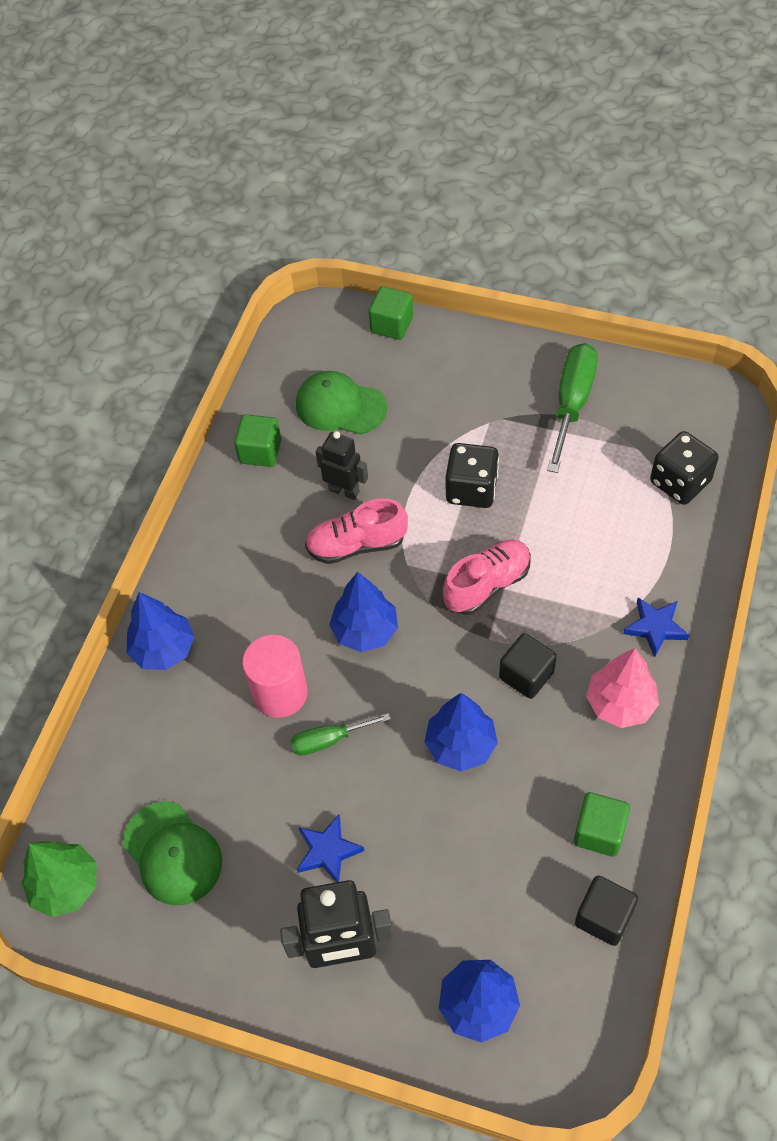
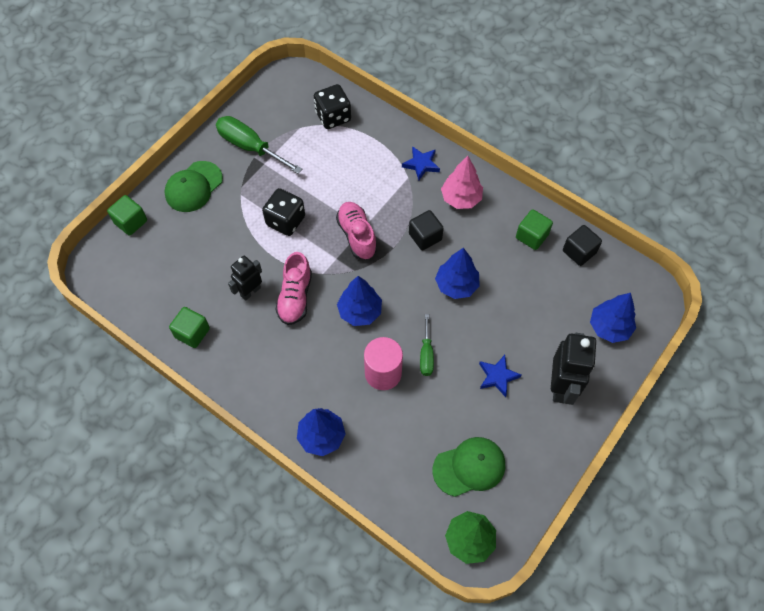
camera: 75 degrees left, 5 degrees up
(340, 406) = (181, 273): green cap -> green cap (193, 187)

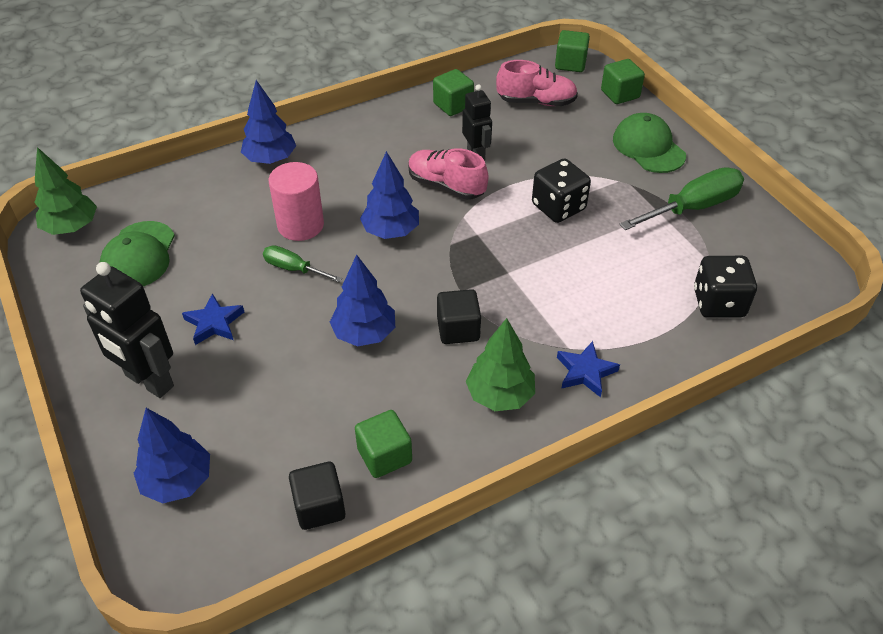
camera: 115 degrees right, 15 degrees down
(98, 268) = (570, 64): none -> green cube
(357, 235) = (499, 263): pink shoe -> pink shoe (536, 102)
(461, 198) = (500, 395): pink tree -> green tree

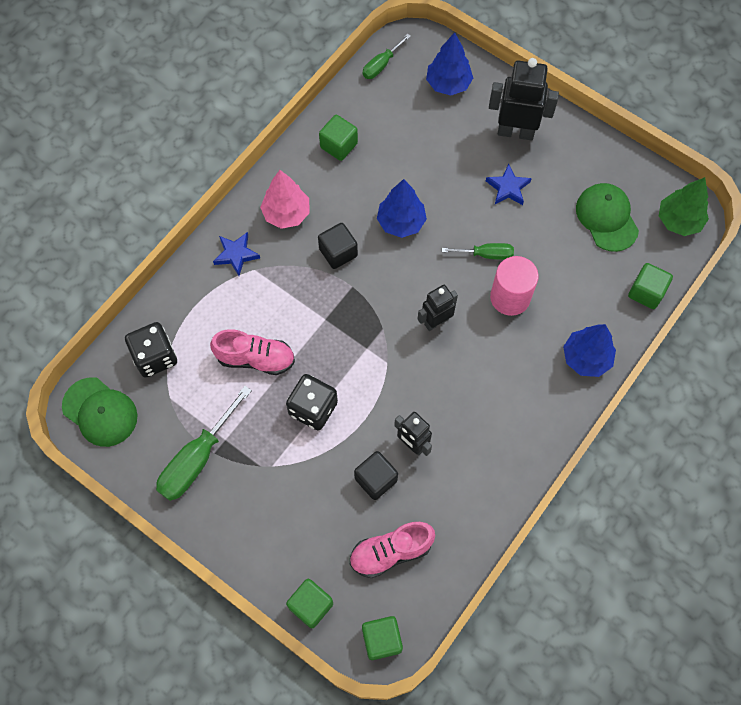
camera: 155 degrees right, 20 degrees up
(248, 554) = (381, 65): none -> green screwdriver
(319, 507) = (359, 102): black cube -> black cube (376, 479)
(391, 231) = (436, 321): blue tree -> black robot
(446, 186) = (419, 392): pink shoe -> pink shoe (255, 358)
(453, 105) = (469, 508): green cube -> green cube (646, 292)
(500, 395) = (286, 214): green tree -> pink tree
(648, 147) = (258, 527): green cap -> green cap (100, 412)

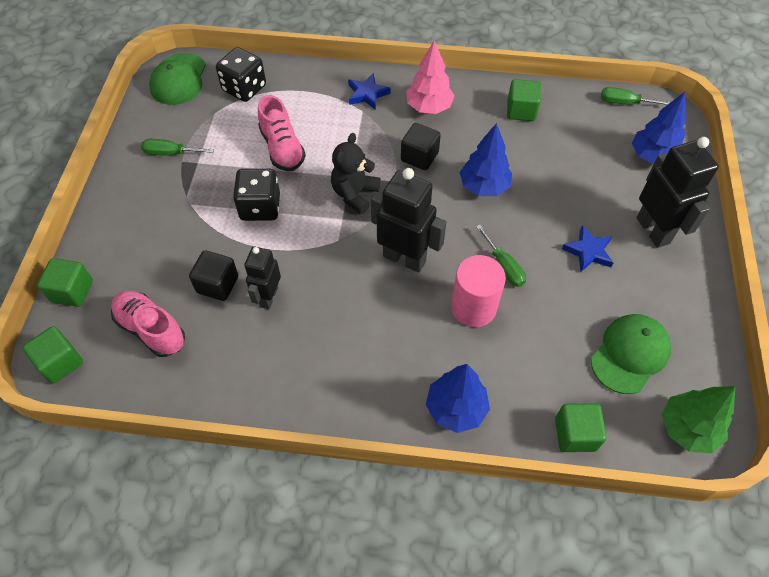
camera: 60 degrees right, 10 degrees down
(197, 459) = (170, 153): green screwdriver -> green screwdriver, size x0.57
(346, 325) = (355, 194): none -> black teddy bear
(436, 321) = (404, 258): black robot -> black robot, size x1.61

